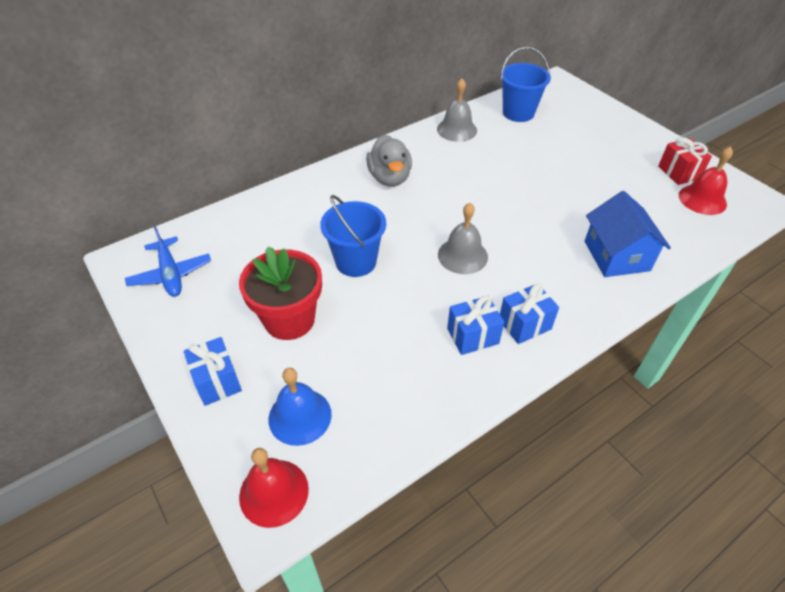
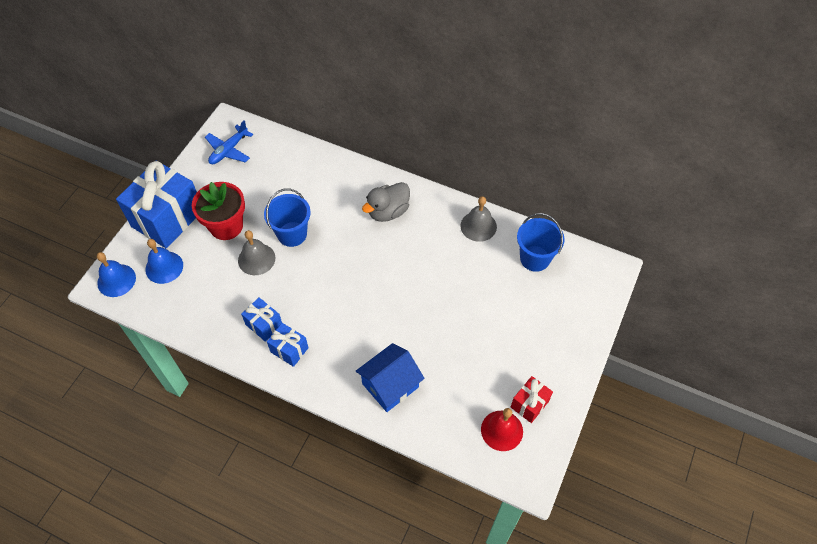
camera: 60 degrees right, 10 degrees up
(217, 381) = (167, 218): blue gift -> blue gift, size x2.10
(274, 492) = (116, 280): red bell -> blue bell
(462, 255) = (333, 290): grey bell -> grey bell (256, 259)

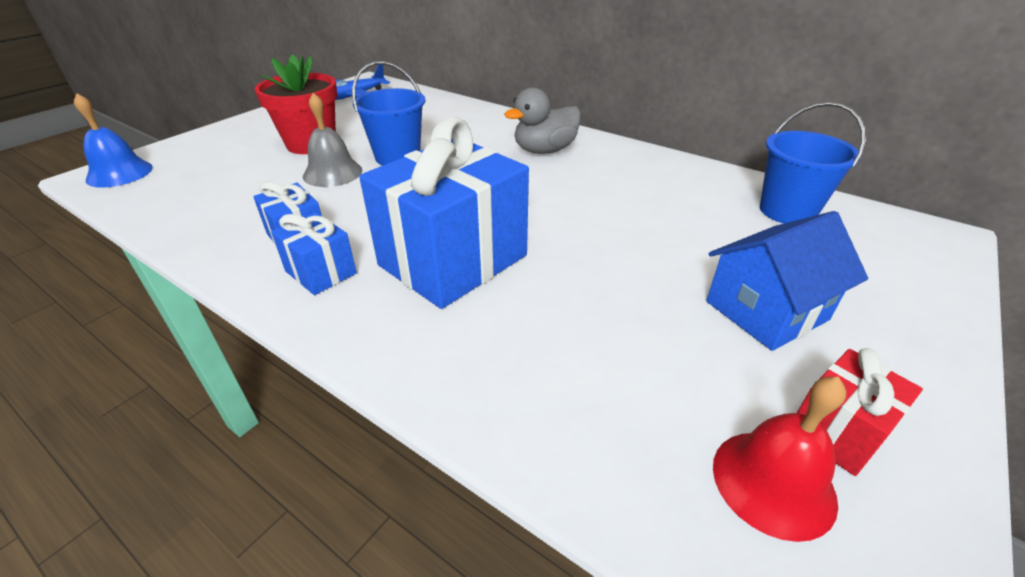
camera: 10 degrees right, 20 degrees down
(164, 267) = (196, 168): blue bell -> none
(167, 218) = (240, 132): blue gift -> blue gift (453, 260)
(390, 385) = (497, 348): blue house -> blue house (766, 310)
(478, 226) = (684, 173): grey bell -> none

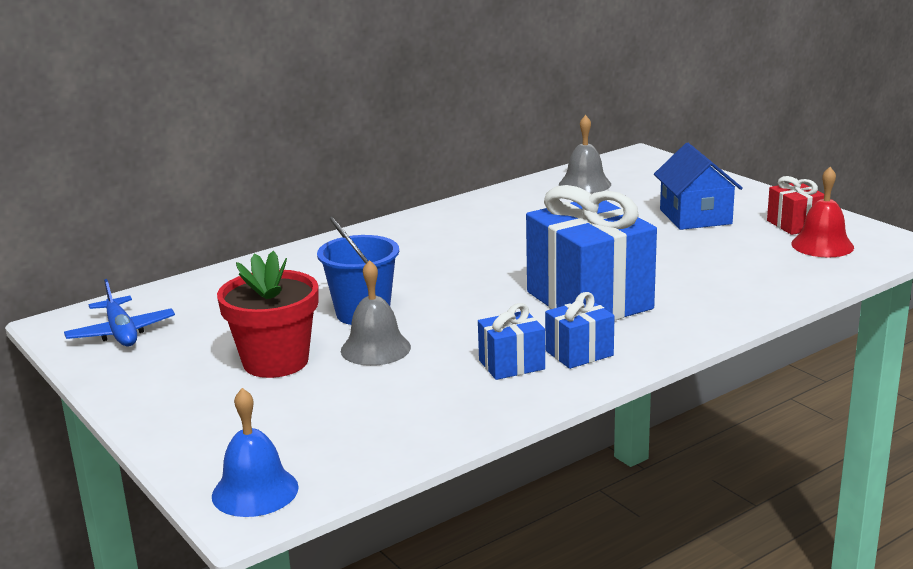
camera: 70 degrees left, 15 degrees down
(544, 150) = (410, 244): grey duck -> none
(787, 211) = (584, 184): blue bucket -> grey bell

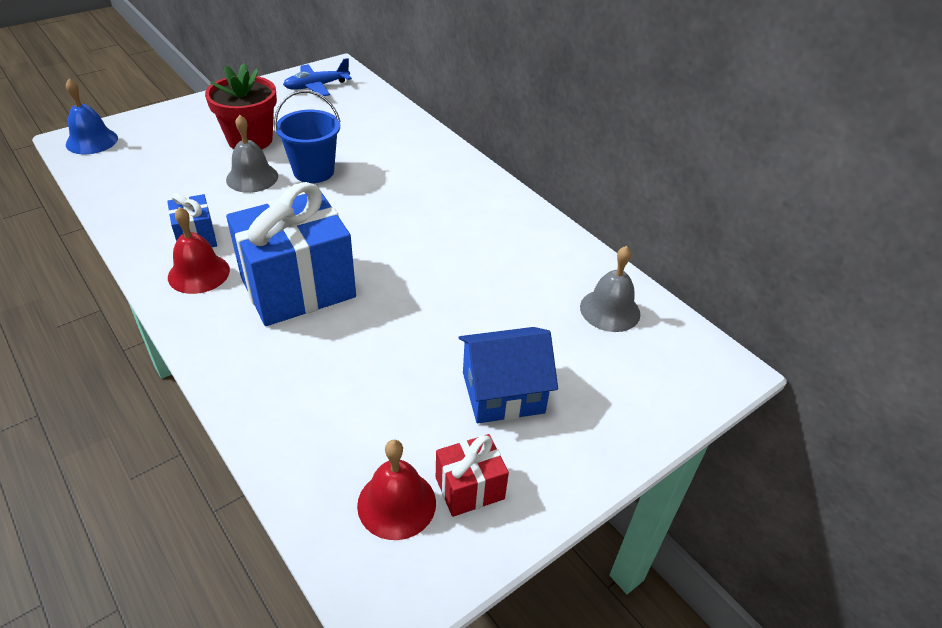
camera: 85 degrees right, 20 degrees up
(579, 353) = (199, 273): blue gift -> red bell

